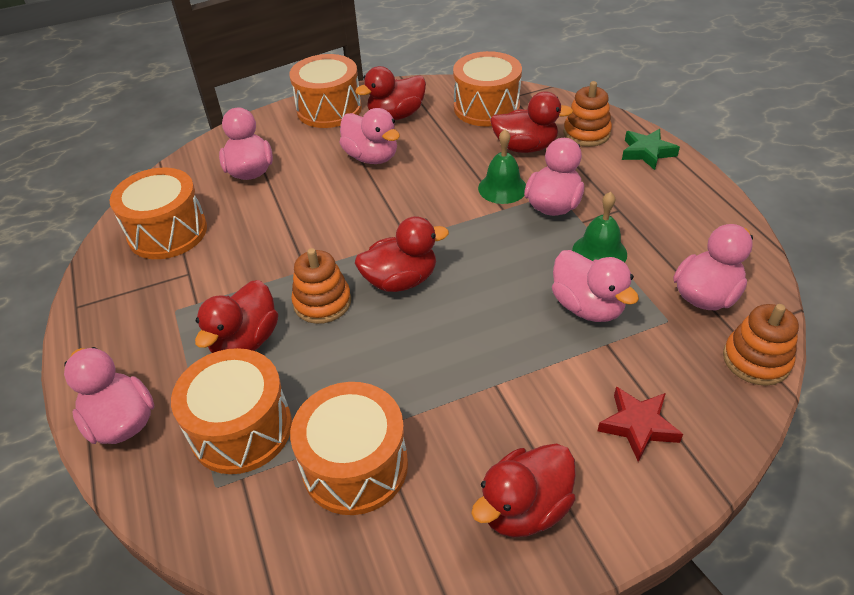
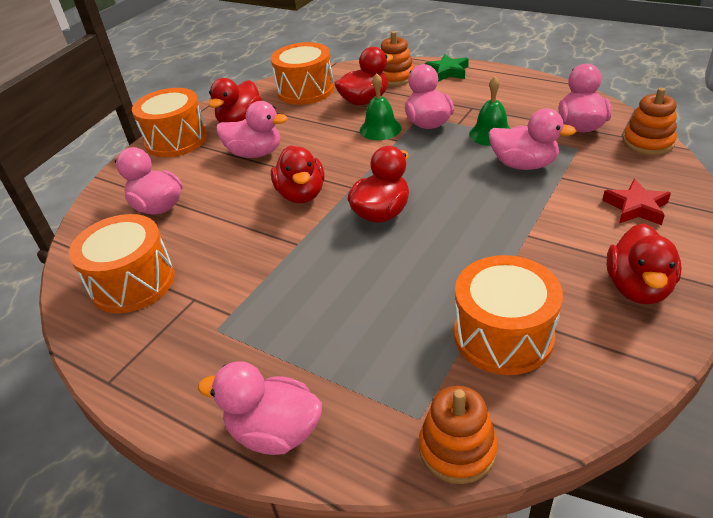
camera: 35 degrees left, 5 degrees down
(241, 429) = (387, 369): orange drum -> none
(245, 341) = (311, 314): red duck -> red duck (301, 194)
(322, 302) = (340, 256): orange stacking toy -> orange stacking toy (457, 449)

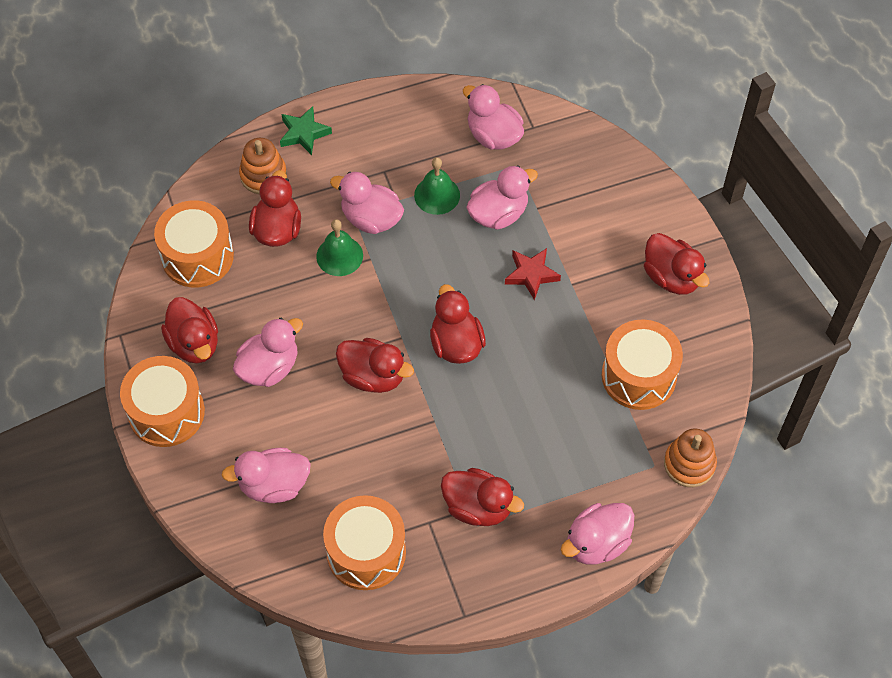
camera: 55 degrees left, 20 degrees up
(237, 319) = (478, 507): none -> red duck
(636, 207) = (610, 203): red star -> red star (531, 275)
(648, 142) = (558, 123): orange stacking toy -> none

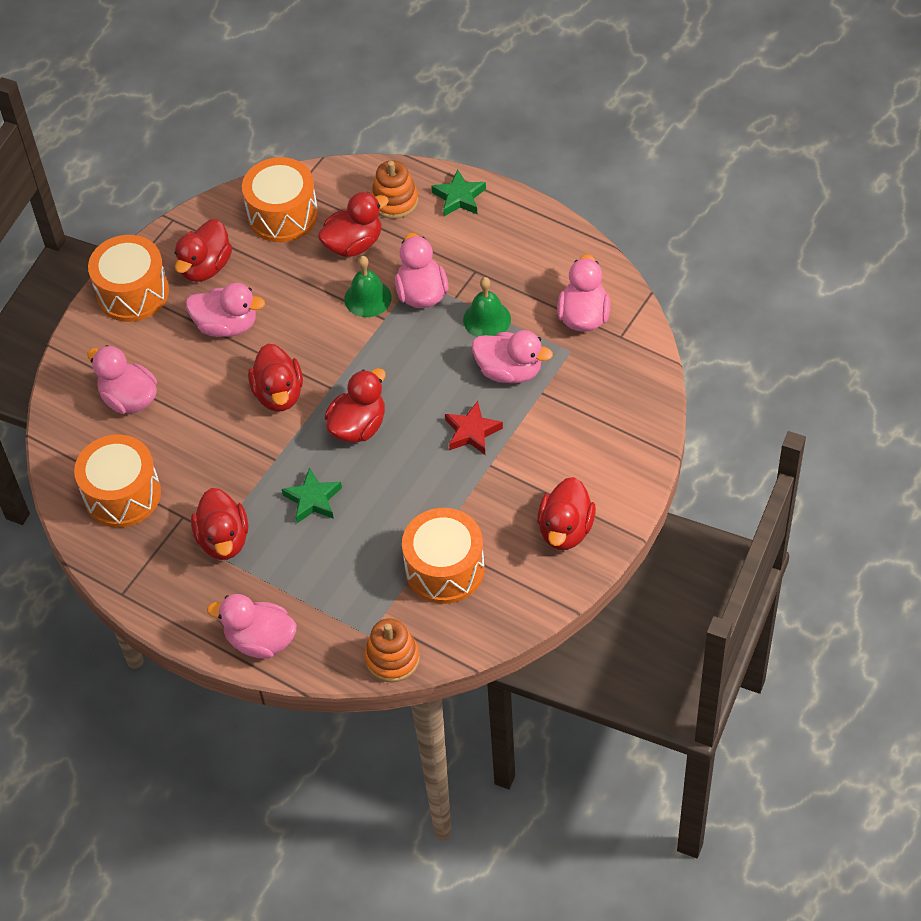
camera: 55 degrees right, 5 degrees down
(496, 420) = (313, 499): none -> green star

